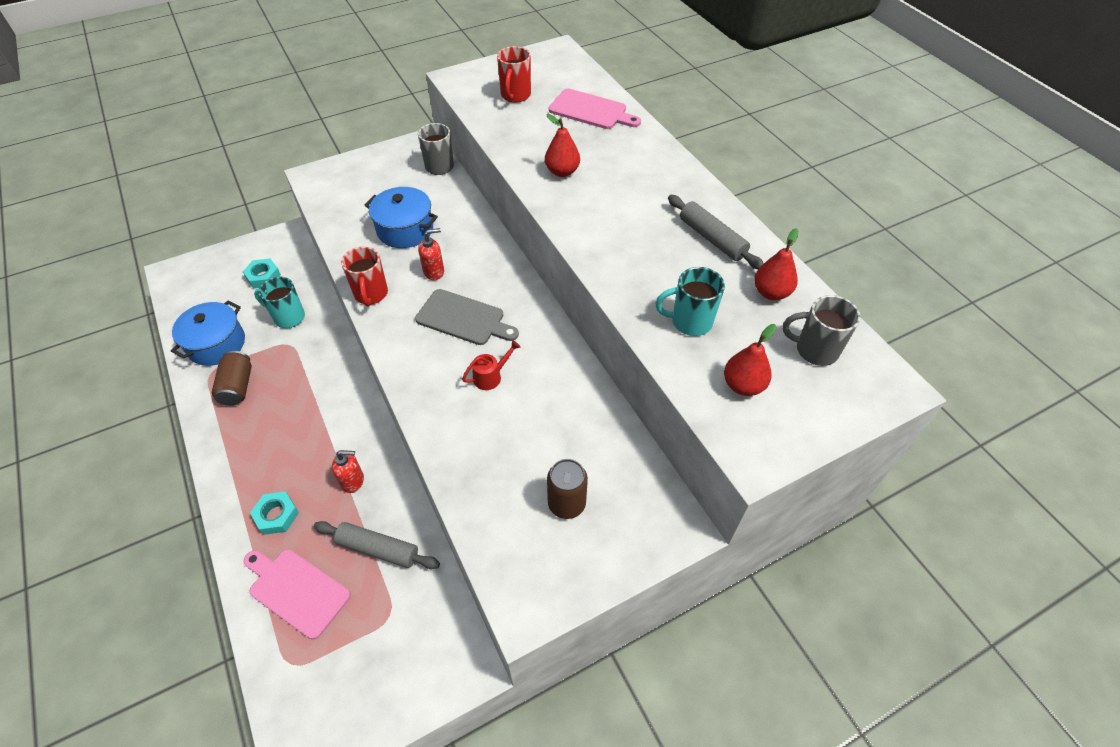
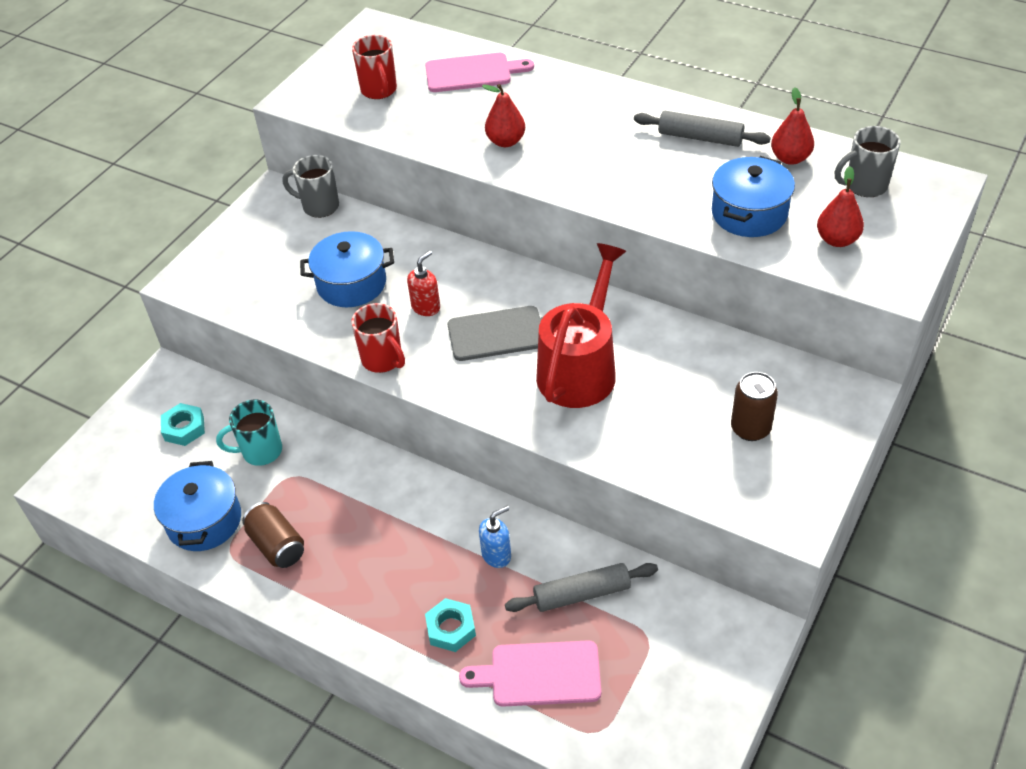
camera: 30 degrees left, 5 degrees down
(353, 481) = (496, 555): red soap dispenser -> blue soap dispenser
(491, 376) = (580, 367): red watering can -> red watering can, size x2.50
(690, 322) = (749, 213): turquoise mug -> blue pot

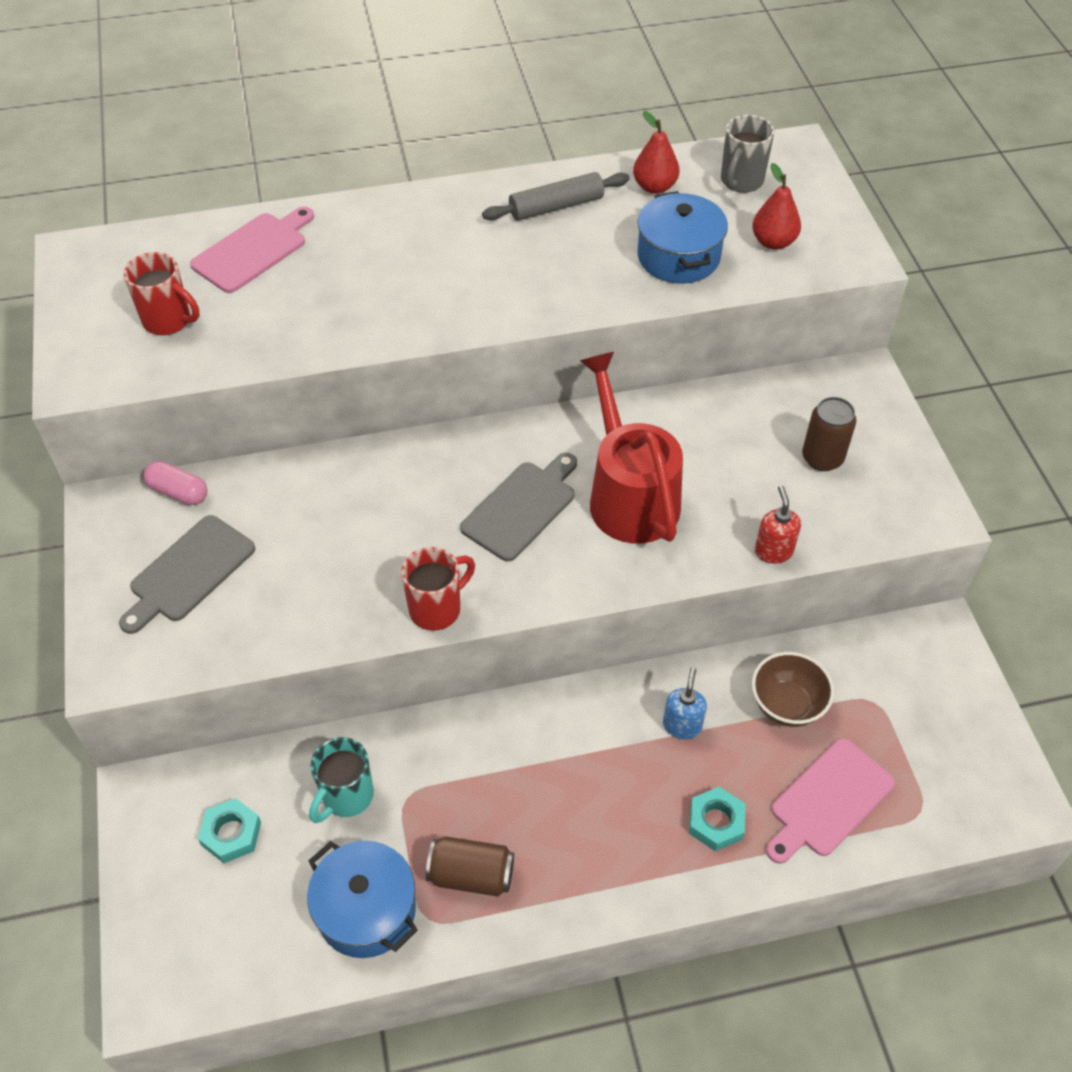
camera: 45 degrees left, 5 degrees up
(276, 254) = (189, 572): none -> grey cutting board
(319, 206) = (178, 492): grey mug -> pink capsule
(351, 284) = (312, 552): blue pot -> none
(383, 360) = (437, 609): red mug -> red mug turned 45 degrees counterclockwise
(426, 307) = (419, 528): red soap dispenser -> red soap dispenser (773, 551)
(506, 141) = (375, 305): red pear -> none
(582, 594) = (786, 705): grey rolling pin -> brown bowl

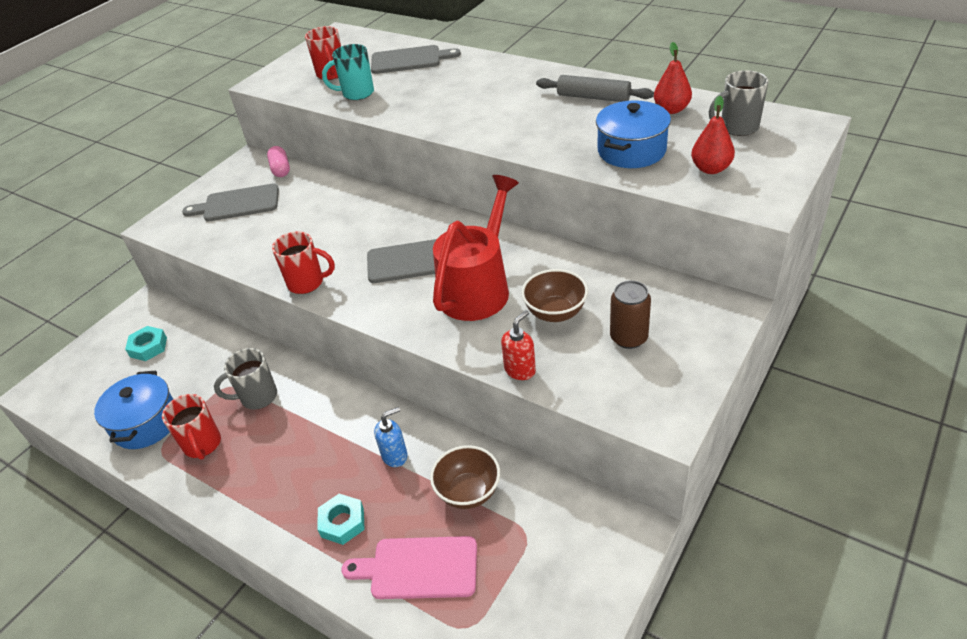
camera: 50 degrees right, 10 degrees down
(253, 250) = (409, 60): pink cutting board -> grey cutting board
(346, 796) = (207, 366): turquoise mug -> turquoise mug (357, 93)
(460, 781) = (257, 397): none -> grey mug
(471, 875) = (203, 445): brown can -> red mug
(733, 474) = (555, 313): none -> brown bowl

